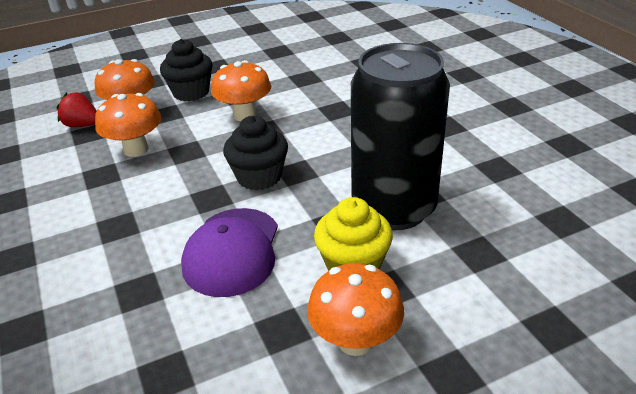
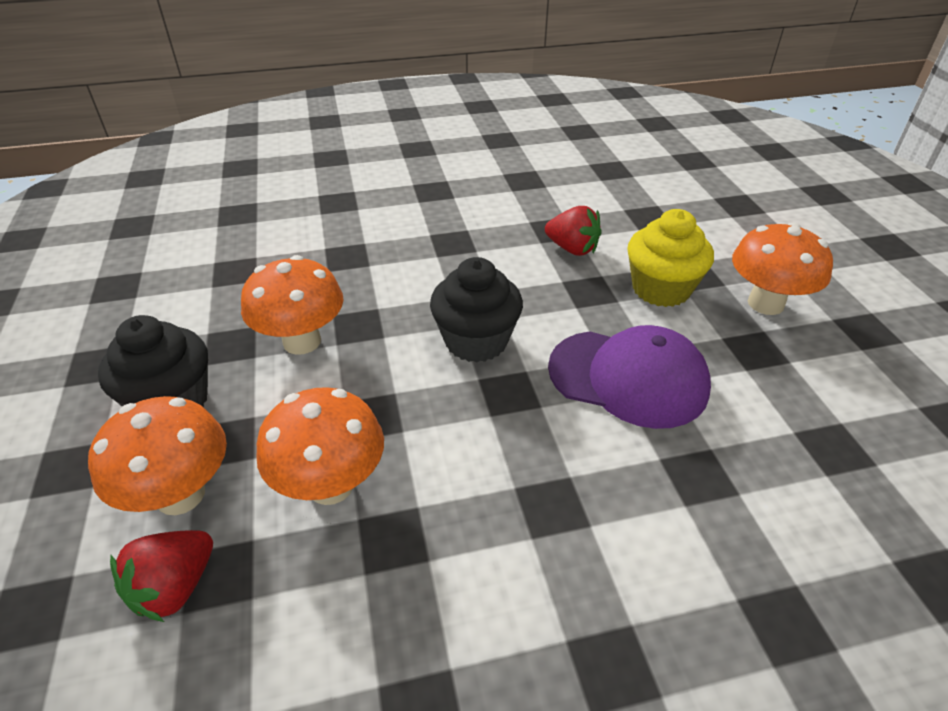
camera: 80 degrees left, 5 degrees up
(393, 208) = (572, 249): black can -> red strawberry

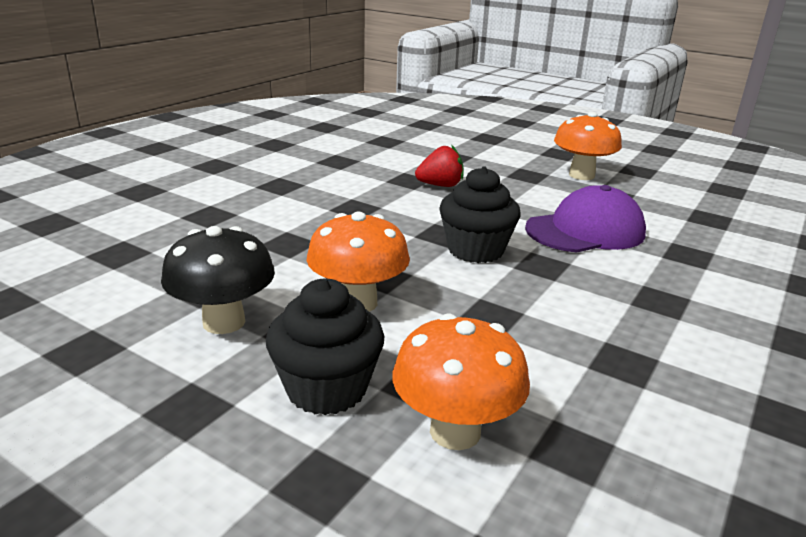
camera: 45 degrees left, 15 degrees down
(175, 587) = (562, 477): red strawberry -> none
(204, 308) = (224, 322): none -> black mushroom
(330, 485) = (540, 361): orange mushroom -> none
(661, 289) = (524, 187): yellow cupcake -> none

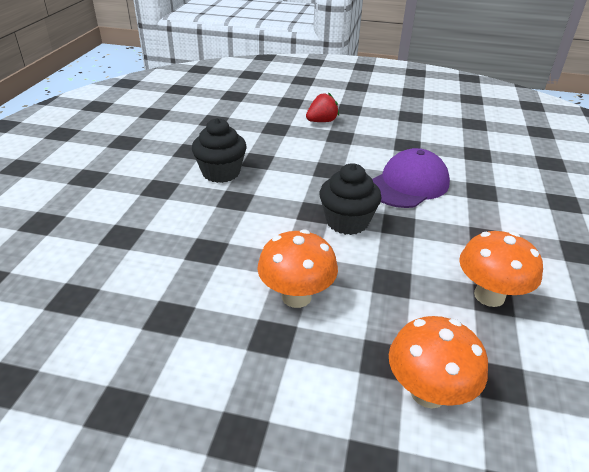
camera: 20 degrees left, 10 degrees up
(224, 322) = (209, 345): black mushroom -> none
(326, 389) = (324, 384): black cupcake -> black cupcake (221, 173)
(440, 185) = (284, 161): red strawberry -> red strawberry (322, 121)
(581, 175) = (376, 129): orange mushroom -> orange mushroom (489, 296)

